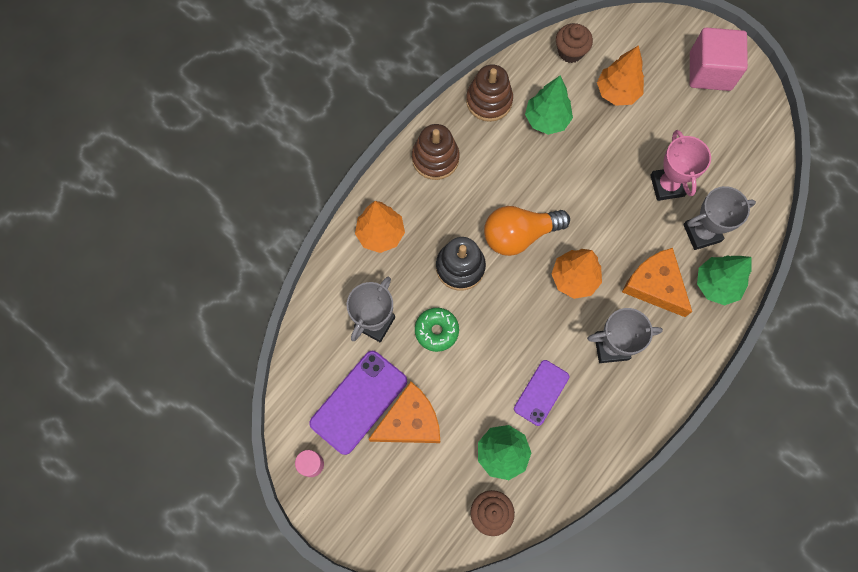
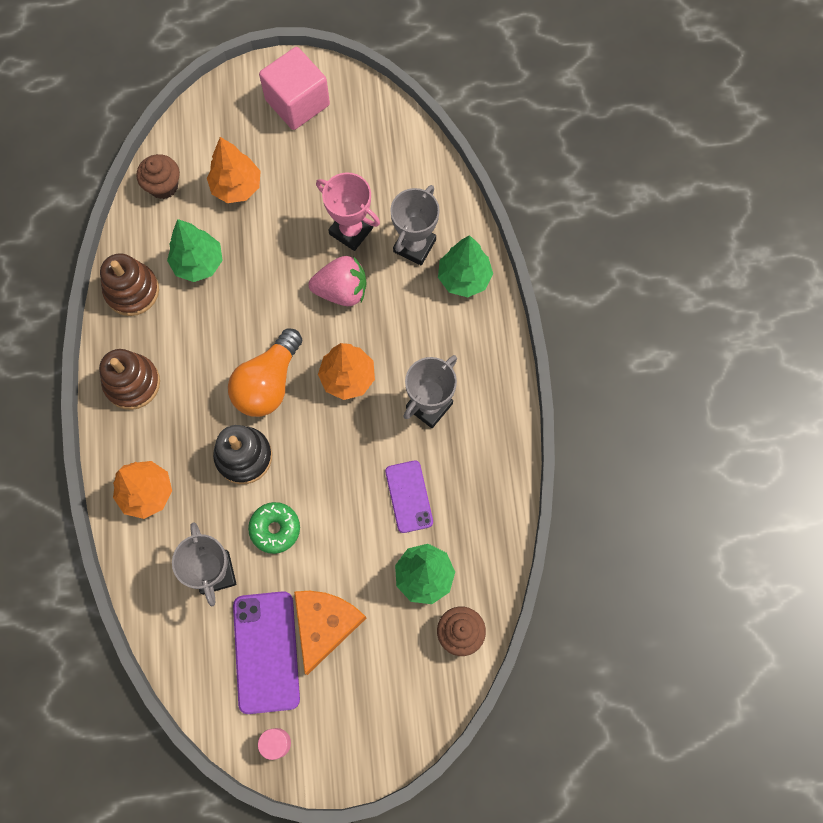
camera: 45 degrees left, 0 degrees up
(623, 219) = (341, 291): none -> pink strawberry
(655, 285) = (417, 323): orange cheese -> none

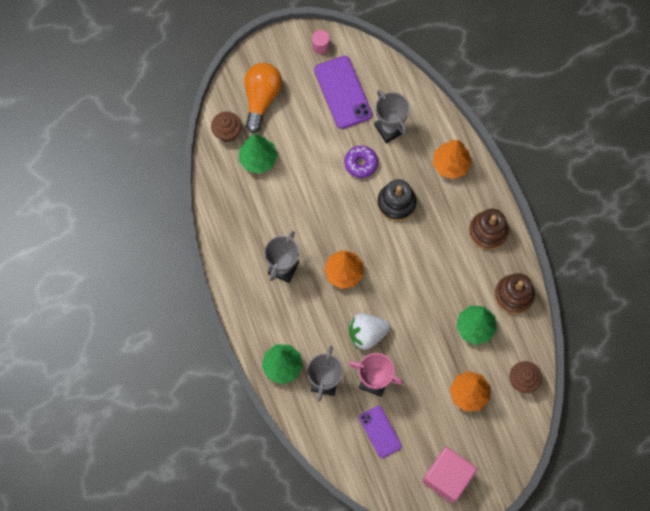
camera: 165 degrees right, 0 degrees up
(268, 383) = (397, 255): orange light bulb -> orange light bulb (261, 98)
(275, 529) = (361, 163): green donut -> purple donut
(325, 625) = (312, 116): orange cheese -> none
(341, 291) = (367, 334): pink strawberry -> white strawberry
(409, 496) = (281, 205): purple phone -> purple phone (380, 432)

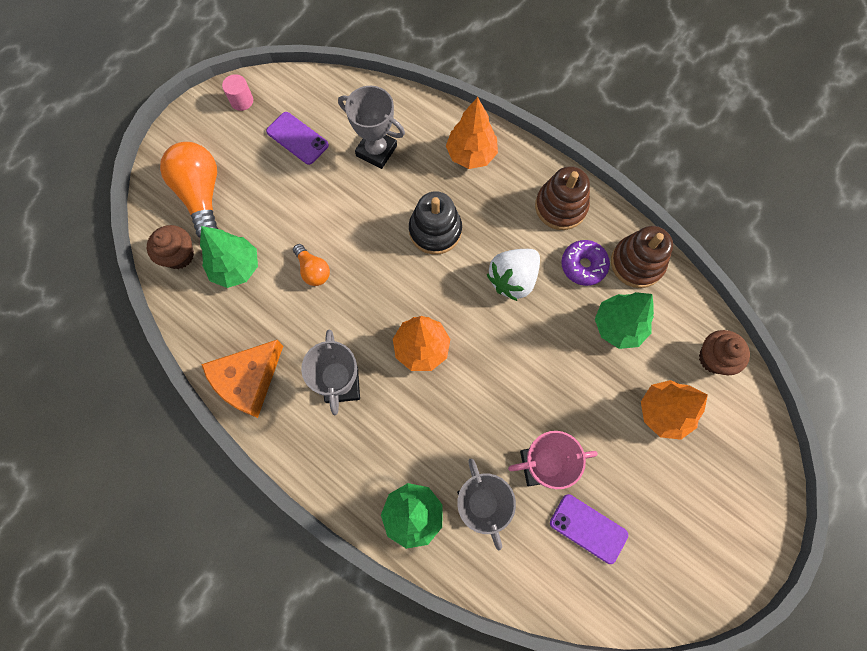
camera: 30 degrees left, 0 degrees up
(229, 234) = (248, 380): none -> orange cheese
(305, 187) = (313, 270): none -> orange light bulb
(343, 92) = (297, 138): purple phone -> purple phone, size x0.62
(361, 163) = (366, 207): purple donut -> purple donut (583, 265)
(367, 334) = (495, 409): white strawberry -> white strawberry (513, 279)
(447, 477) = (708, 537): pink cube -> none

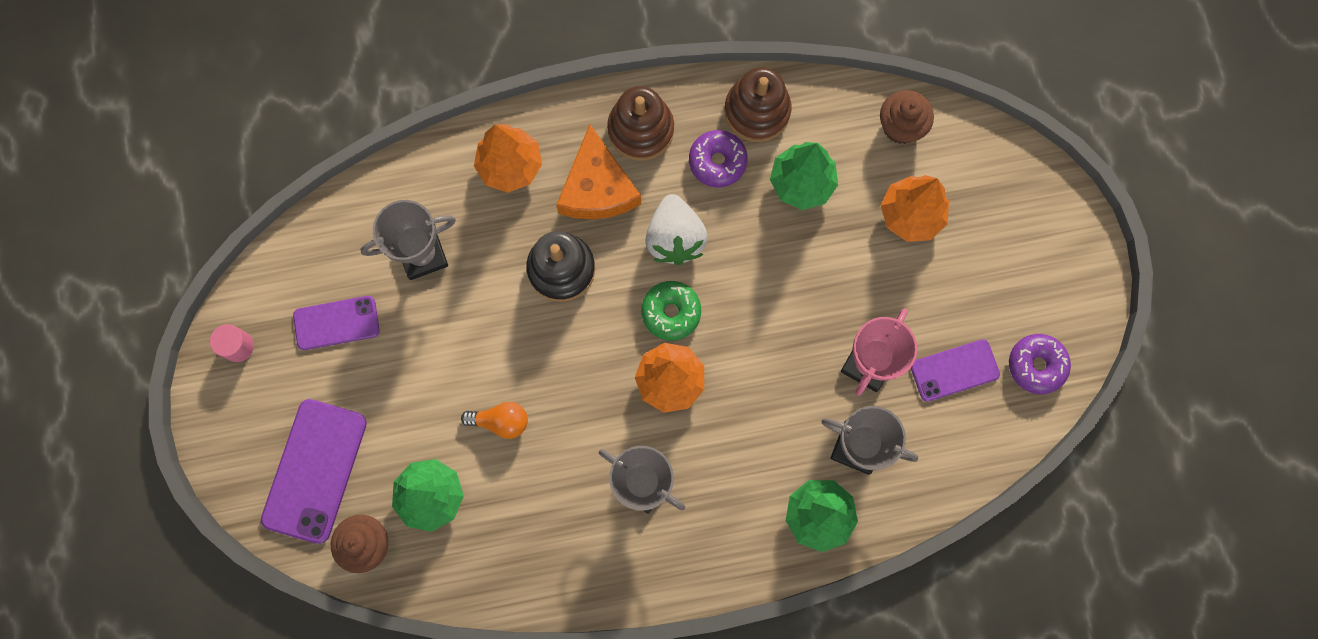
camera: 50 degrees left, 5 degrees up
(201, 194) = (315, 471): orange light bulb -> purple phone
(248, 380) = (562, 572): orange cheese -> orange cheese (597, 187)
(465, 314) = (671, 312): none -> green donut
(643, 585) = (1036, 365): none -> purple donut

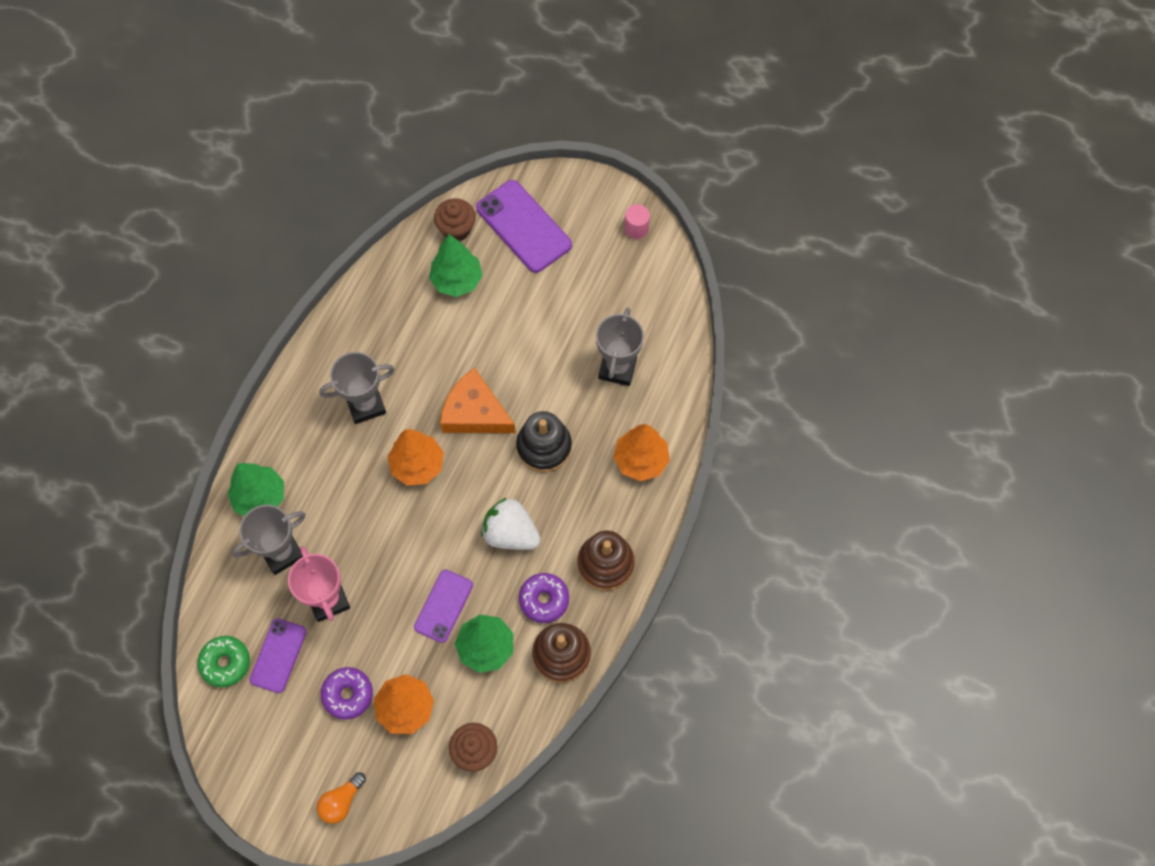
camera: 125 degrees right, 10 degrees down
(336, 323) = (609, 291): purple phone -> purple phone (443, 606)
(501, 421) = (471, 347): orange light bulb -> orange light bulb (341, 801)
(597, 187) = (584, 506): orange cheese -> orange cheese (475, 412)
(671, 312) = (462, 496): green donut -> green donut (225, 663)
(1036, 365) = (236, 715): purple donut -> purple donut (348, 694)

